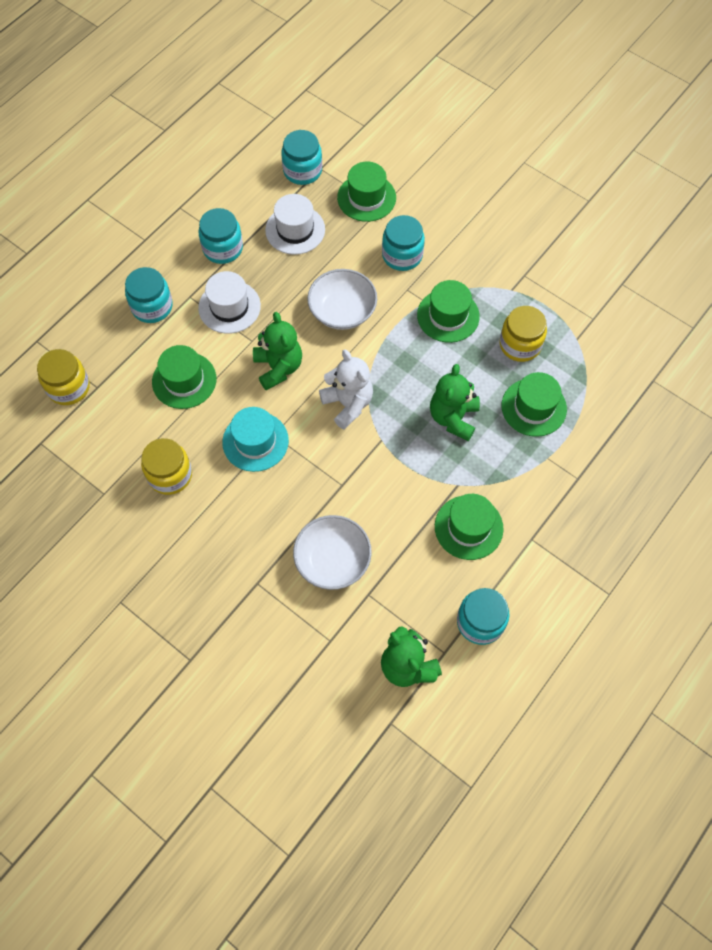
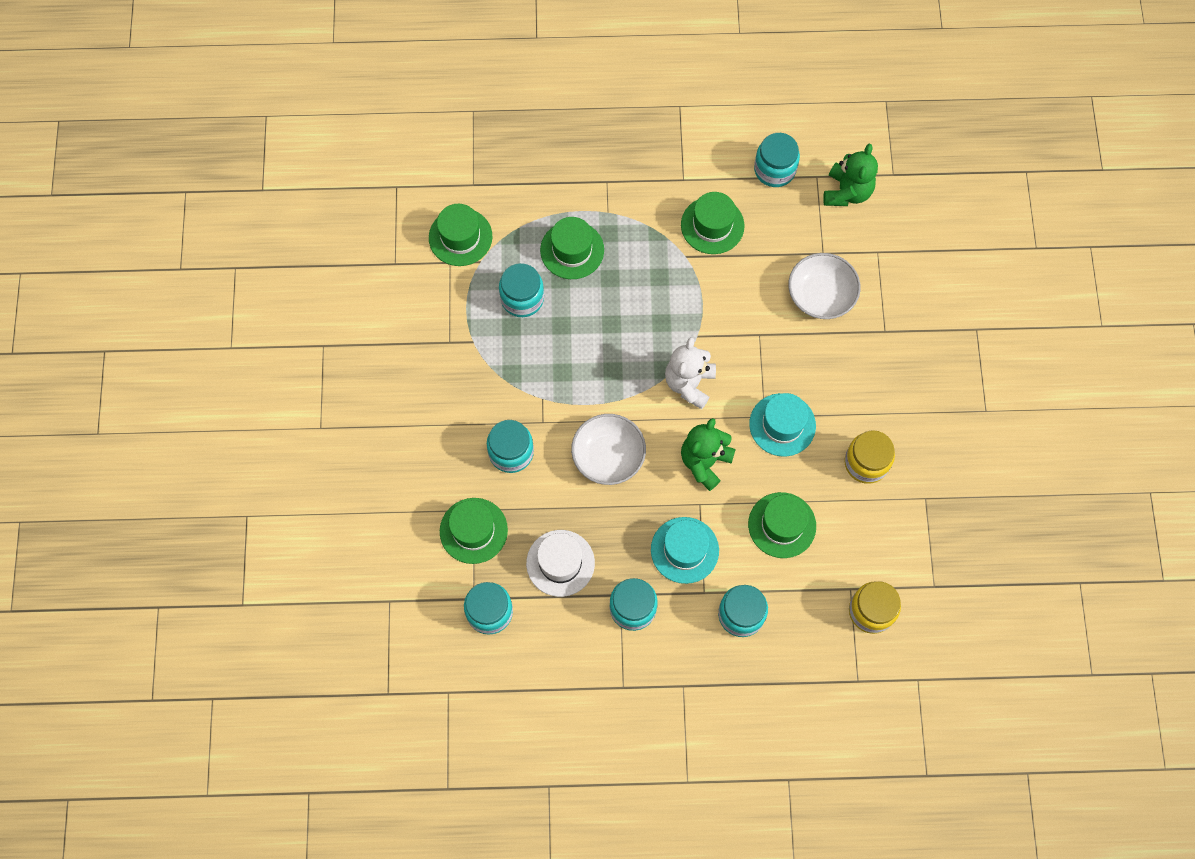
camera: 130 degrees left, 5 degrees up
(229, 307) = (684, 550): white hat -> turquoise hat
(448, 316) = (541, 371): green hat -> green hat (460, 237)
(453, 418) = (632, 299): green teddy bear -> none
(520, 344) = (522, 298): yellow jar -> turquoise jar

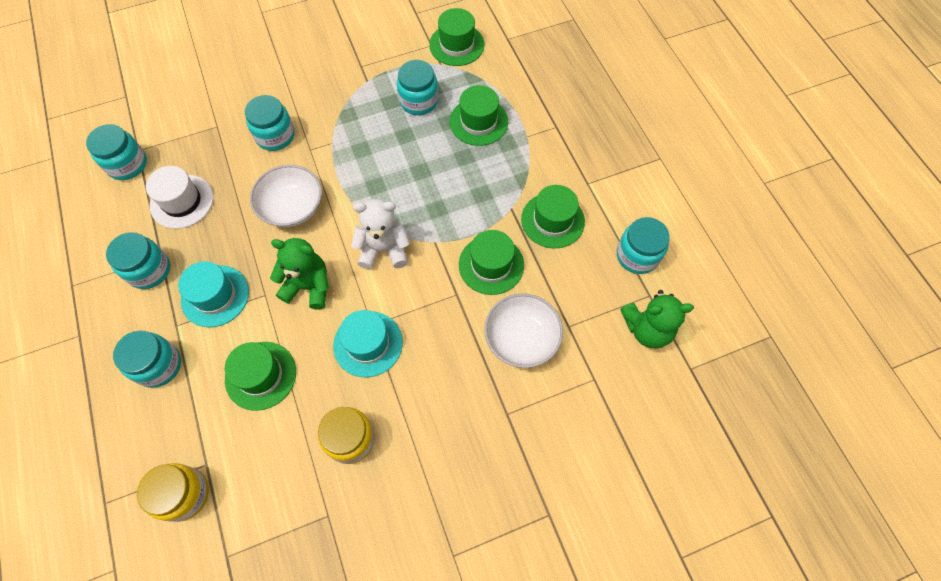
camera: 70 degrees right, 5 degrees down
(473, 530) = (198, 131): green hat -> green hat (491, 265)

